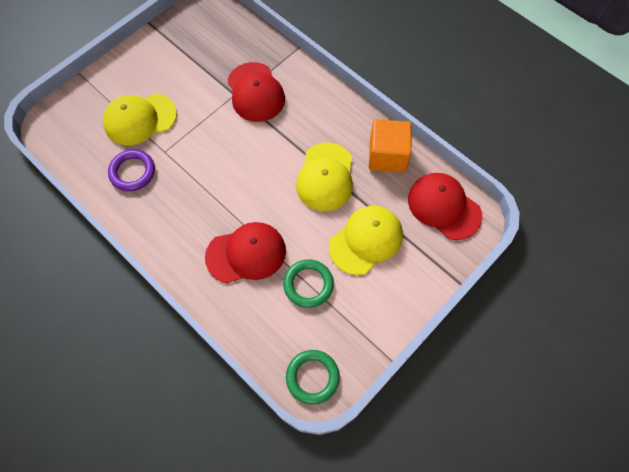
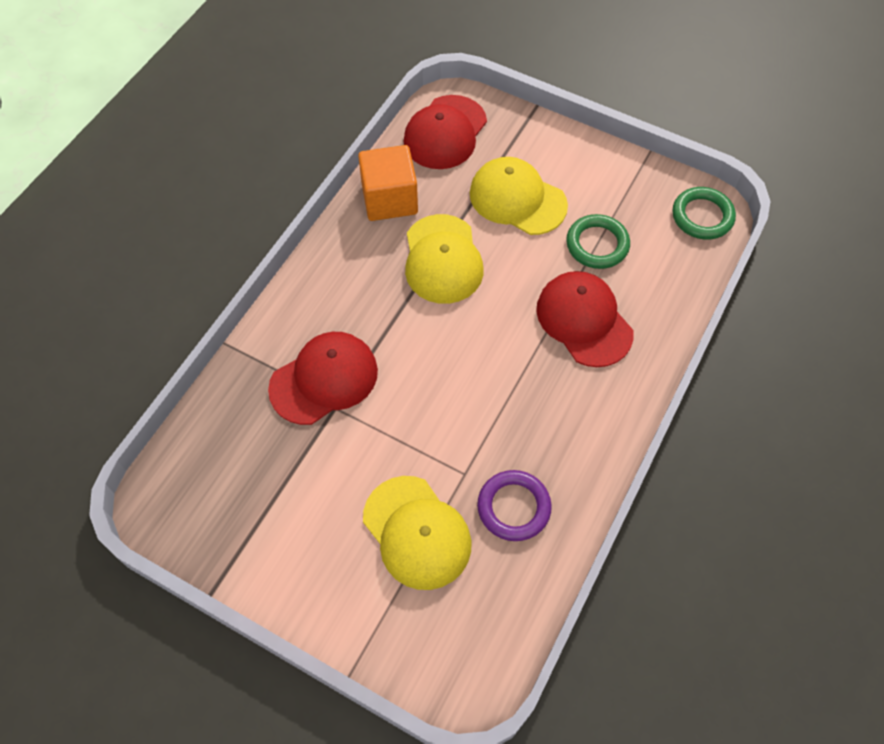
camera: 105 degrees left, 5 degrees down
(325, 177) = (442, 259): yellow cap -> yellow cap turned 90 degrees clockwise

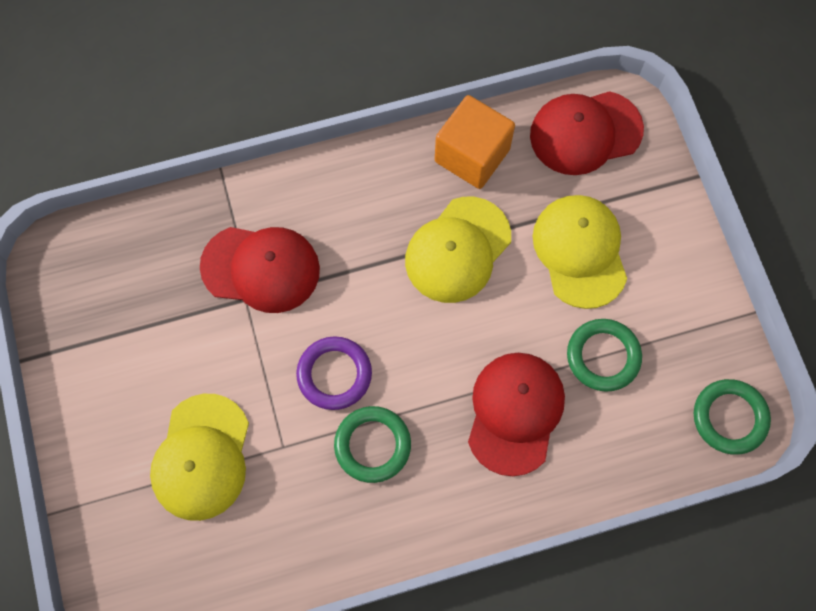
camera: 45 degrees right, 10 degrees up
(513, 507) = (290, 510): purple ring -> purple ring (334, 374)
(520, 418) = (372, 445): none -> green ring

